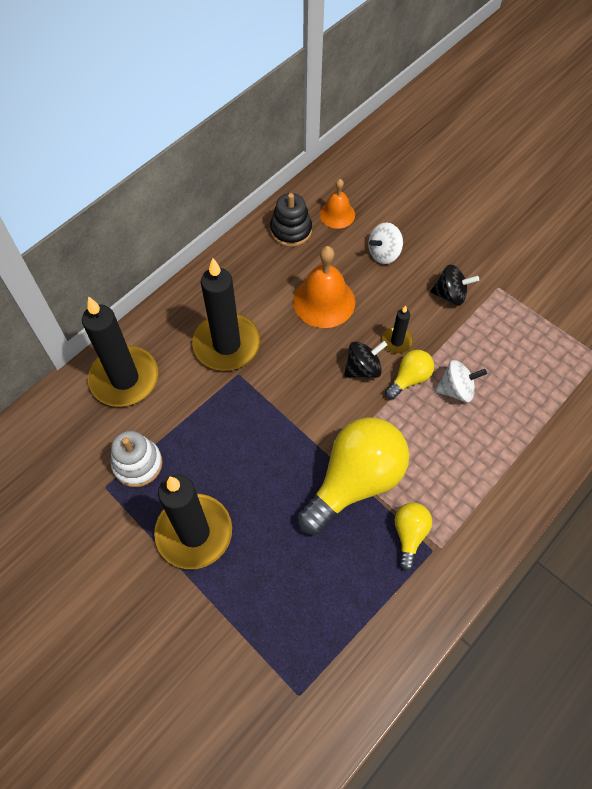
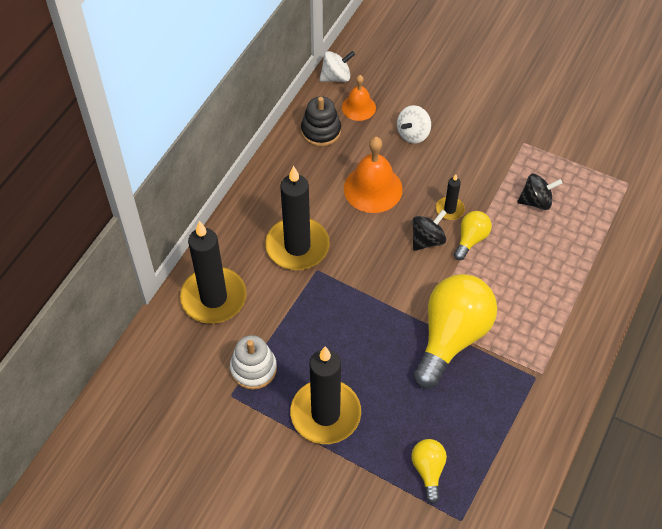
camera: 15 degrees left, 5 degrees down
(409, 534) = (512, 369): yellow light bulb -> yellow light bulb (428, 470)
(450, 295) = (484, 158): black spinning top -> black spinning top (536, 201)
(456, 390) = (514, 239): white spinning top -> white spinning top (336, 77)

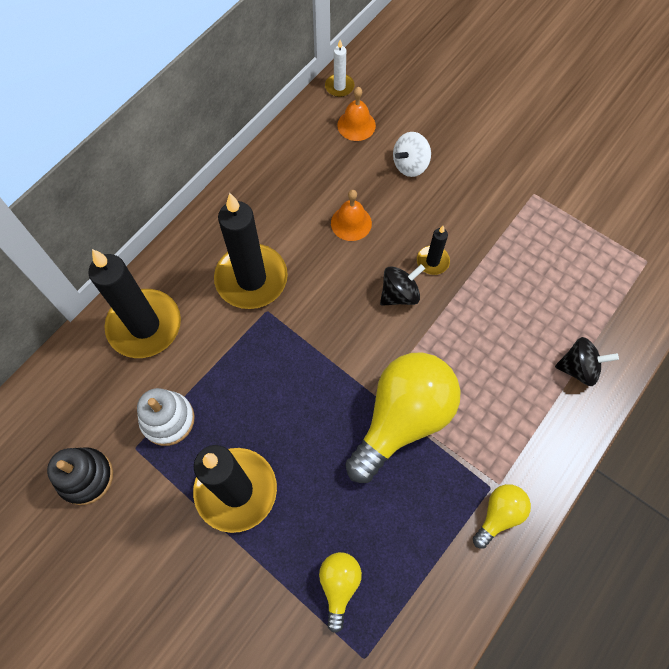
camera: 10 degrees right, 10 degrees up
(321, 131) = (308, 146): black stacking toy -> black stacking toy (86, 477)
(336, 77) = (339, 87): white spinning top -> white candle
(373, 188) = (351, 223): orange bell -> orange bell, size x0.61
(471, 239) = (449, 301): yellow light bulb -> yellow light bulb (499, 515)
(536, 201) = (534, 266): black spinning top -> black spinning top (578, 368)

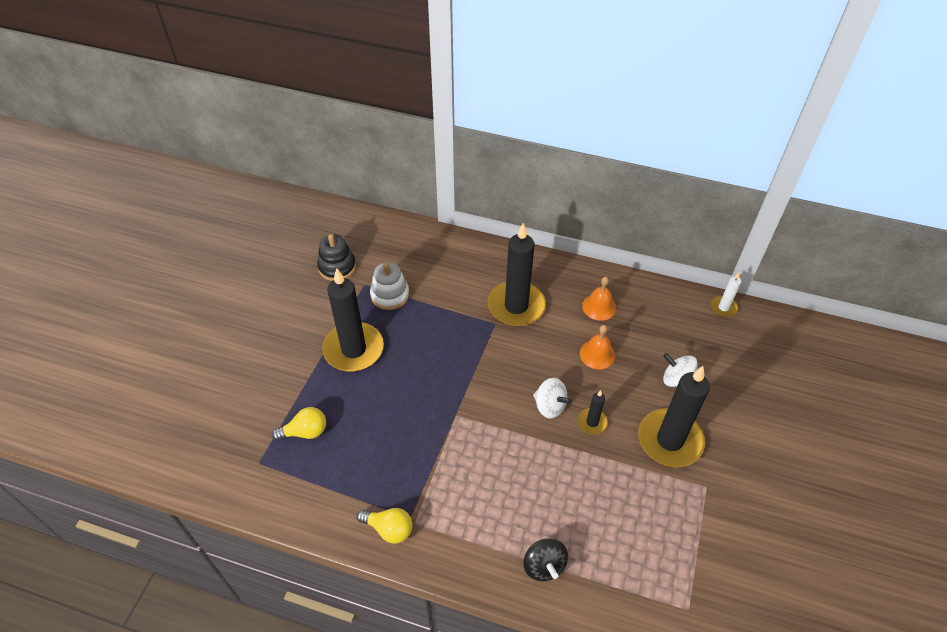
camera: 70 degrees right, 15 degrees down
(144, 325) = (452, 259): black candle -> black candle (669, 440)
(356, 125) = (693, 330): orange bell -> orange bell (599, 307)
(399, 294) = (550, 406): black spinning top -> white spinning top
(402, 419) = (444, 438): yellow light bulb -> none

